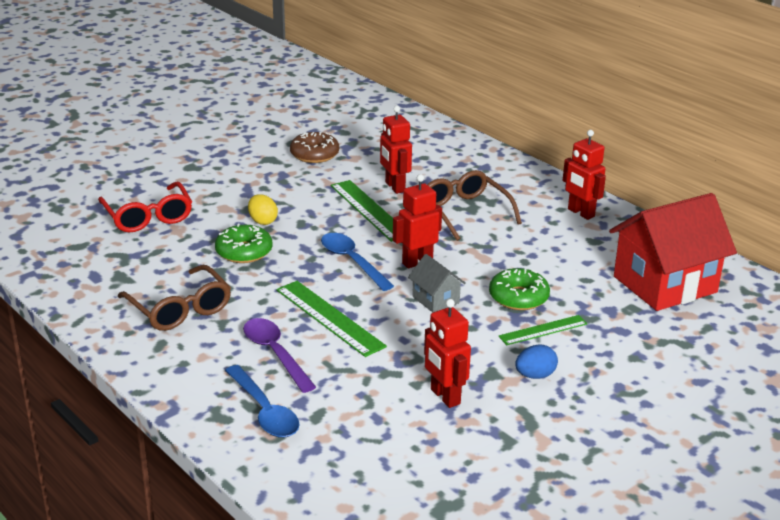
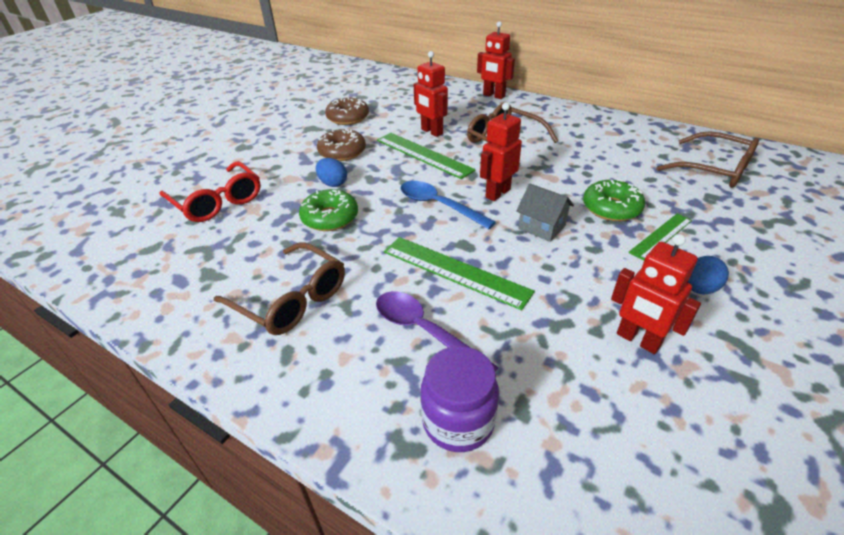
camera: 15 degrees left, 10 degrees up
(262, 221) = (333, 183): yellow egg -> blue egg
(264, 411) = (458, 421): blue spoon -> purple jar
(288, 191) = (342, 152): none -> brown donut
(580, 213) = (594, 125): red robot -> red robot (493, 96)
(665, 284) = (714, 169): red house -> brown glasses

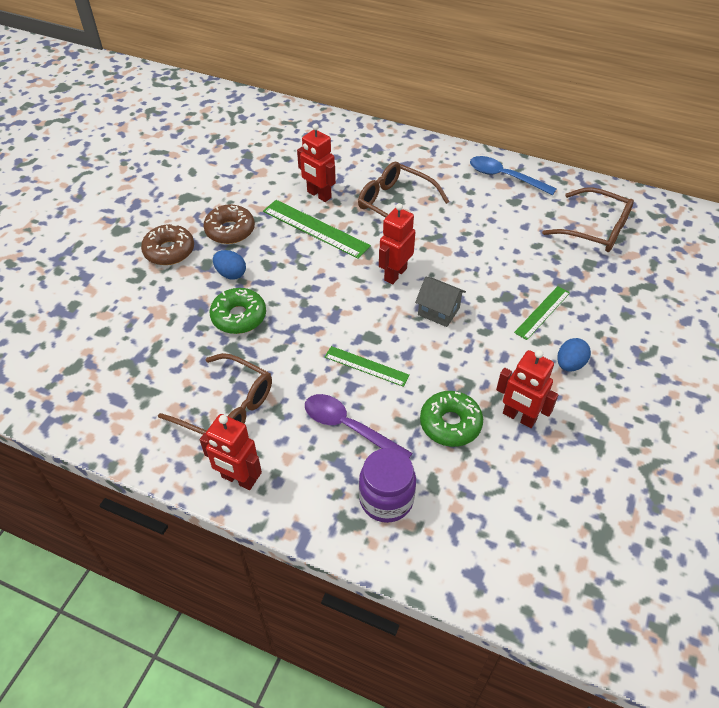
camera: 10 degrees left, 10 degrees up
(218, 201) = (119, 306): red glasses -> none
(348, 118) = (224, 179): brown donut -> brown donut (169, 251)
(438, 205) = (341, 293): blue spoon -> blue spoon (505, 177)
(455, 271) = (366, 366): green ruler -> green ruler, size x0.62
(493, 96) = (378, 136): red robot -> red robot (238, 479)
(611, 208) = (500, 284): green donut -> green donut (450, 424)

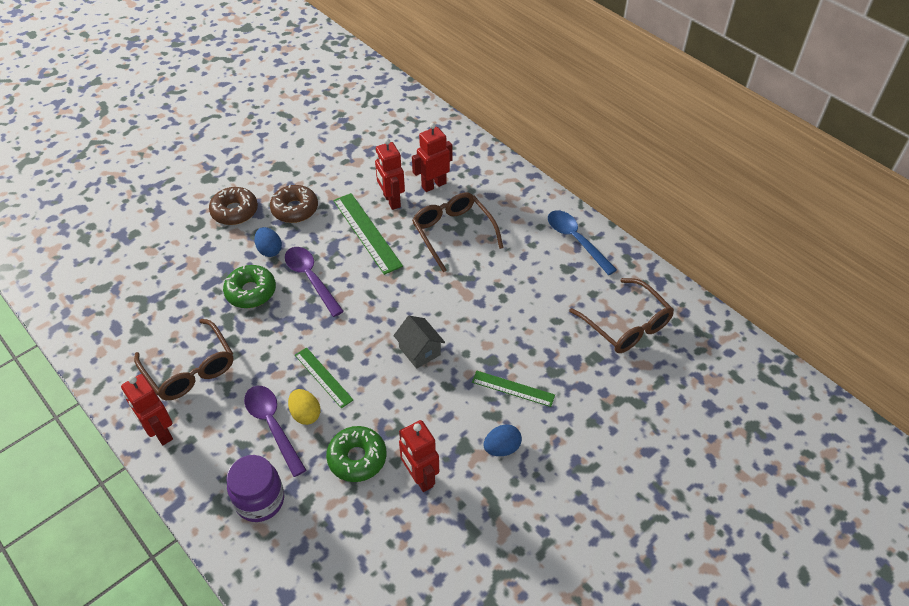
camera: 25 degrees right, 0 degrees up
(290, 285) = (311, 278): none -> purple spoon
(373, 405) = (305, 414): none -> yellow egg
(395, 274) = (406, 301): red robot -> red robot (433, 185)
(542, 312) = (513, 388): green ruler -> green ruler turned 45 degrees clockwise

